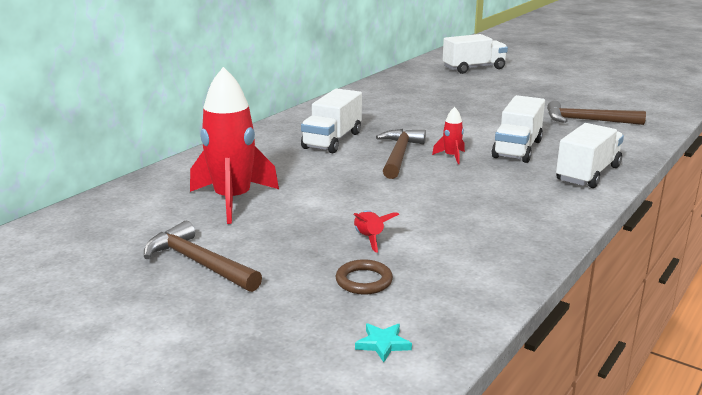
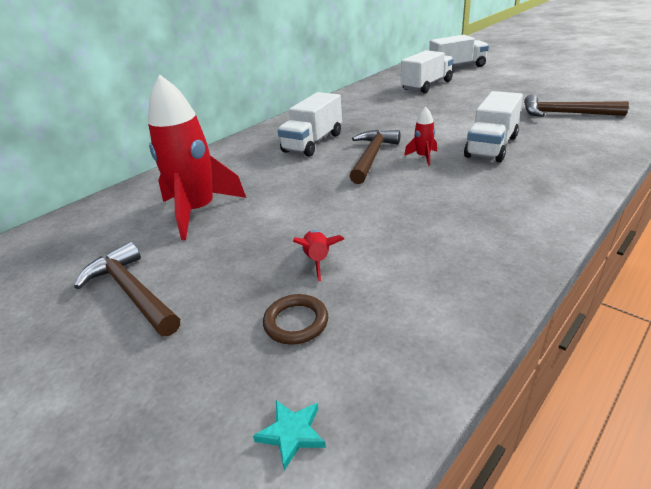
camera: 10 degrees right, 10 degrees up
(588, 174) = (566, 174): white truck -> white truck (426, 86)

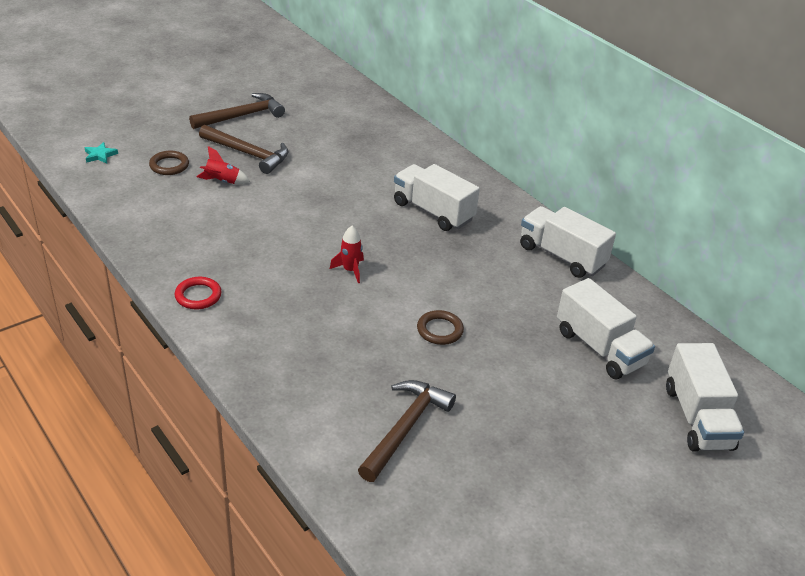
camera: 95 degrees right, 5 degrees up
(198, 211) = (328, 140): red rocket -> none
(371, 157) = (372, 239): brown hammer -> brown hammer (248, 154)
(459, 119) = (440, 330): none -> brown ring
(491, 147) = (344, 323): white truck -> white truck (561, 256)
(540, 215) = (198, 296): none -> red ring

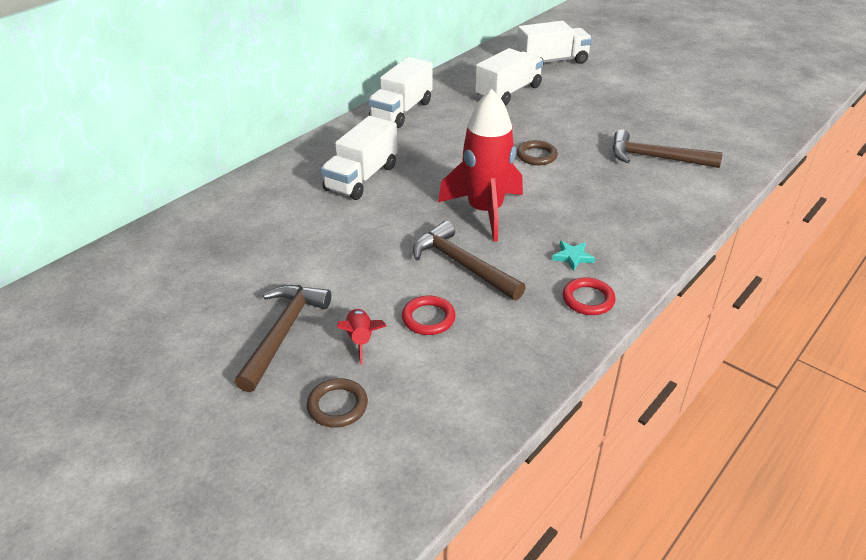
camera: 100 degrees left, 0 degrees up
(100, 155) = (332, 503): turquoise star -> turquoise star (572, 257)
(226, 213) = (428, 318): none -> red ring
(241, 116) = (173, 367): brown hammer -> brown hammer (462, 265)
(350, 270) = (485, 211): red rocket -> red rocket, size x2.29

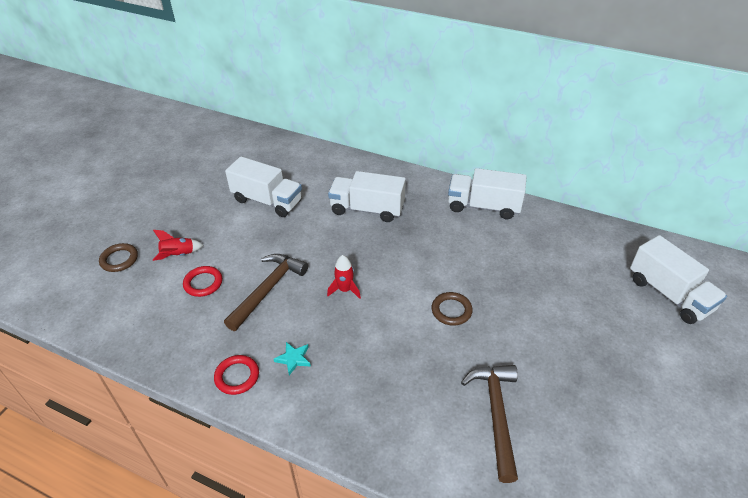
camera: 75 degrees right, 5 degrees up
(283, 333) = (182, 219): brown hammer -> none
(485, 211) = (345, 290): red rocket -> red rocket, size x0.44
(508, 92) = (567, 270): white truck -> white truck (267, 201)

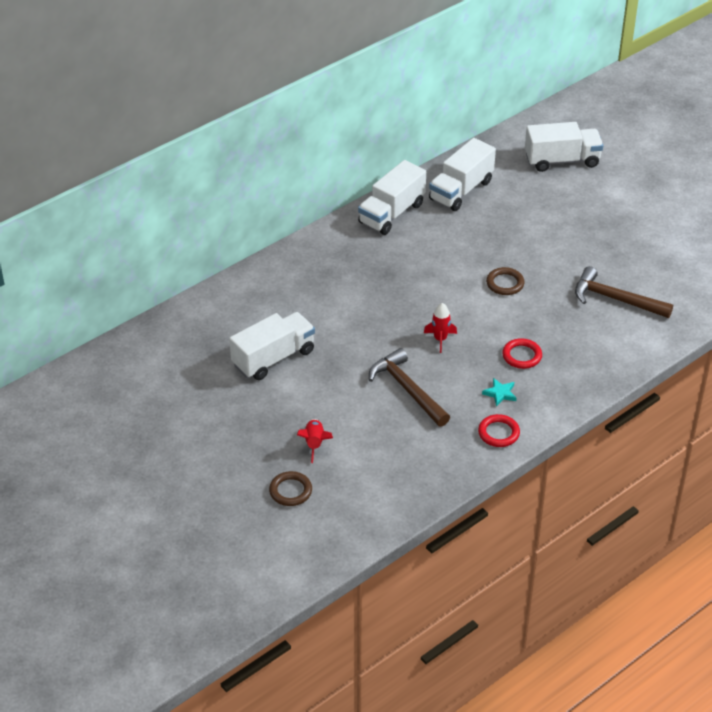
camera: 65 degrees left, 0 degrees up
(203, 283) = (369, 433): red ring -> red ring (522, 356)
(367, 209) = (340, 290): white truck -> white truck (461, 190)

